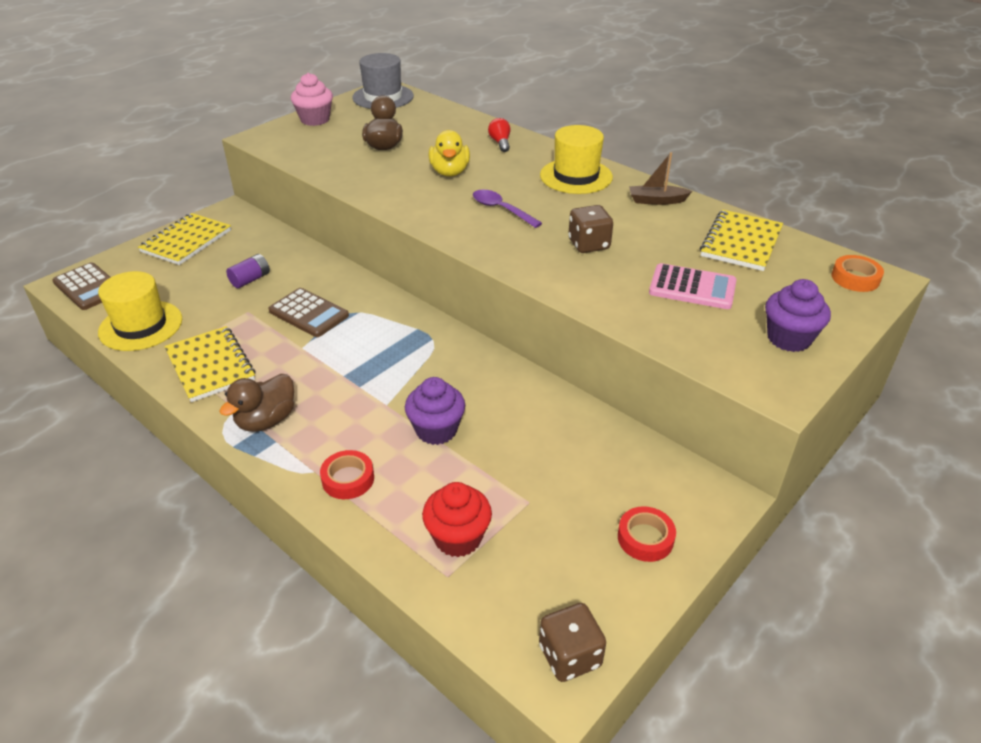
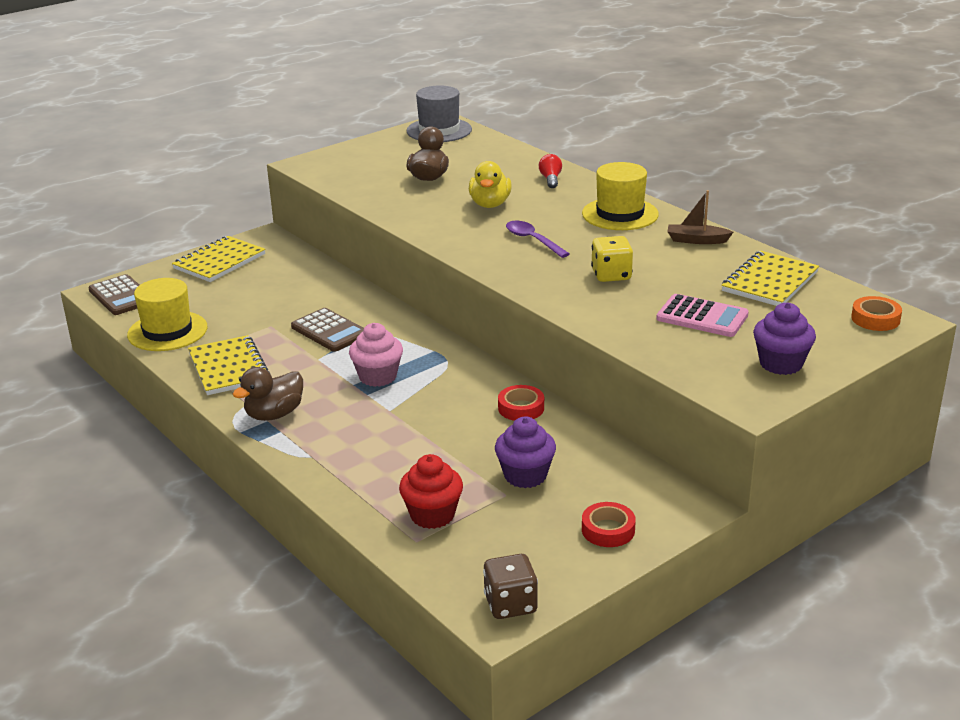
camera: 10 degrees right, 10 degrees down
(250, 279) = (277, 299): purple battery -> none
(315, 119) = (363, 149): pink cupcake -> pink cupcake (377, 377)
(348, 479) = (341, 464): red tape -> red tape (521, 408)
(436, 430) = (432, 433): purple cupcake -> purple cupcake (525, 475)
(589, 244) = (611, 275): brown dice -> yellow dice

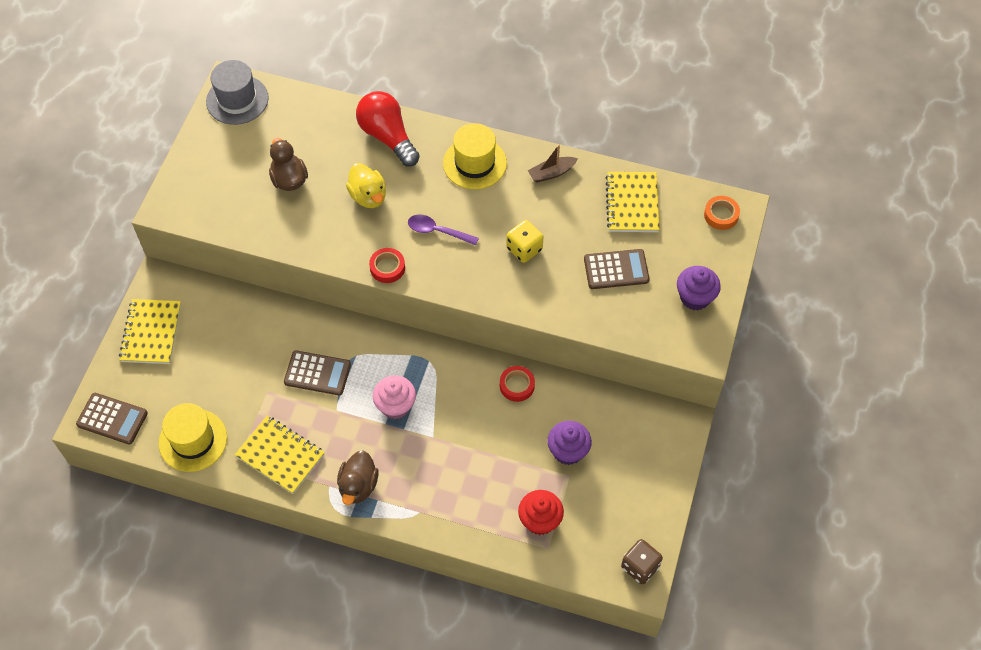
camera: 35 degrees left, 30 degrees up
(550, 179) = (387, 137): red light bulb -> red light bulb, size x2.14
(608, 530) = (649, 472): red tape -> red tape (387, 268)
(702, 317) = (616, 270): pink calculator -> brown calculator

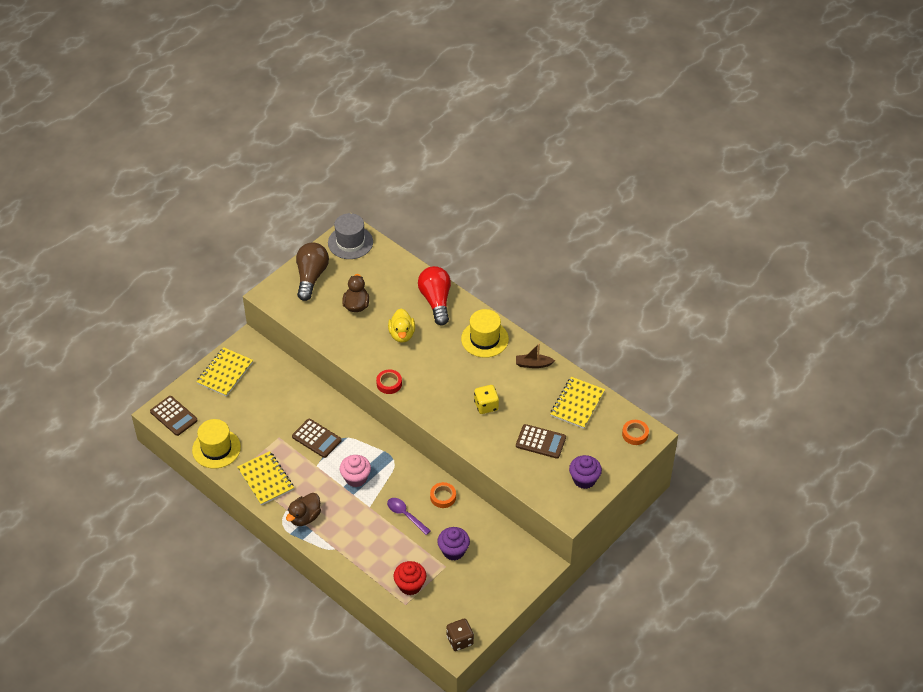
camera: 25 degrees right, 10 degrees down
(210, 164) = (311, 277): none -> brown light bulb
(437, 231) = (435, 373): purple spoon -> purple spoon (405, 515)
(517, 385) = (443, 497): red tape -> orange tape

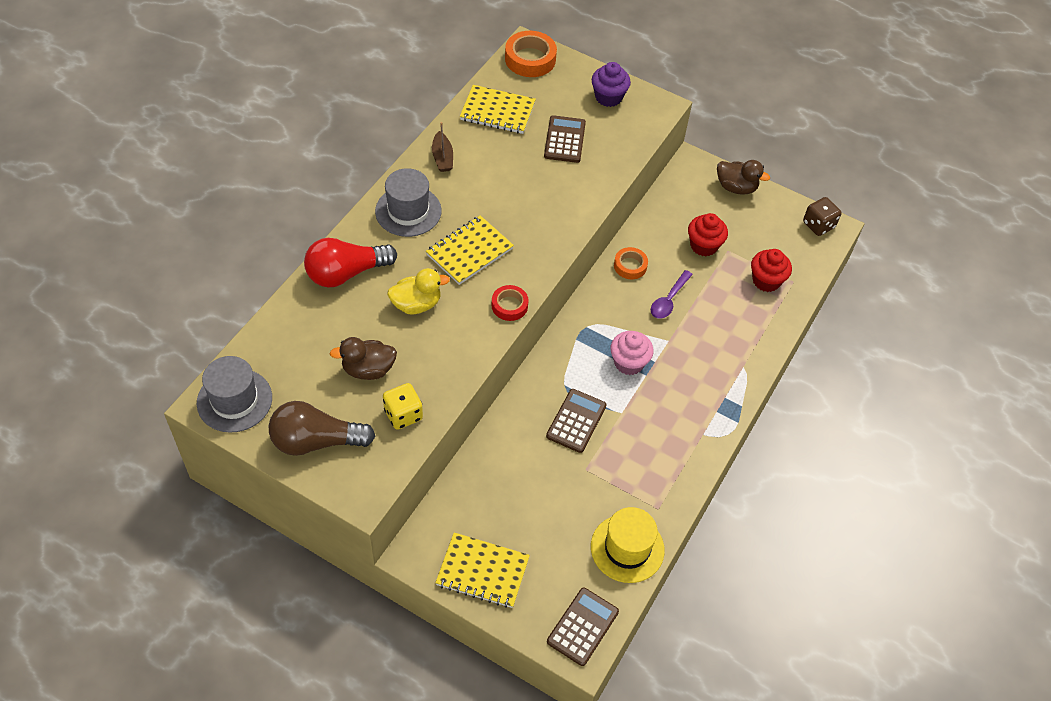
camera: 105 degrees left, 5 degrees up
(266, 479) = (662, 470): yellow notebook -> yellow notebook (469, 251)
(305, 517) = (707, 410): brown duck -> brown duck (736, 187)
(453, 551) = (704, 245): purple cupcake -> red cupcake
(484, 339) = (408, 211): yellow hat -> grey hat
(486, 405) = (522, 197): yellow dice -> yellow dice (403, 414)
(635, 434) = (530, 59): orange tape -> orange tape, size x1.64

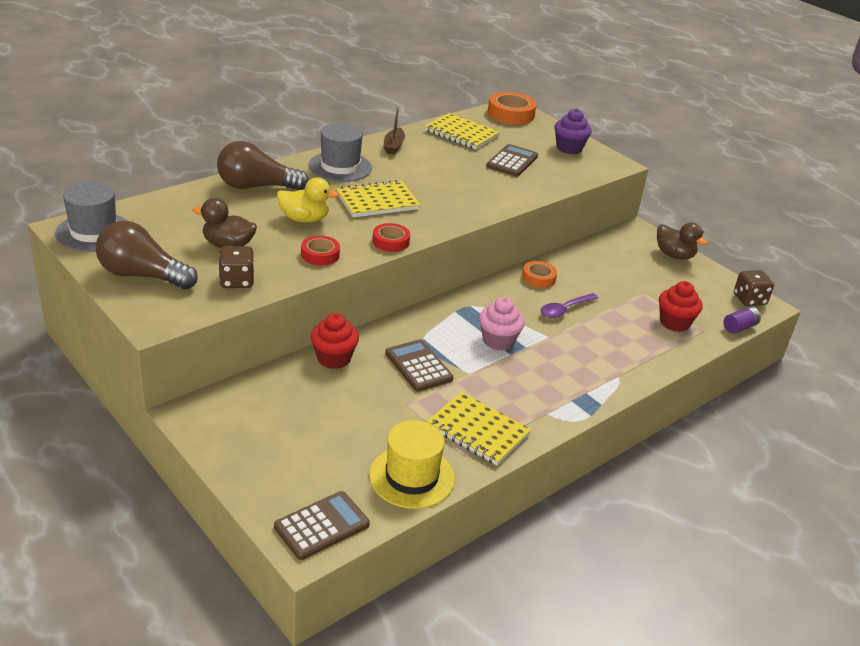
camera: 20 degrees right, 20 degrees down
(346, 273) = (256, 187): red light bulb -> brown light bulb
(403, 414) = (237, 281): yellow dice -> brown dice
(456, 349) = (320, 255): none -> red tape
(482, 572) = (247, 448): yellow notebook -> yellow notebook (477, 431)
(576, 421) = (418, 366): brown calculator -> brown calculator turned 75 degrees counterclockwise
(704, 245) = (621, 283): red cupcake -> red cupcake (334, 358)
(821, 265) = (739, 327): none -> purple battery

